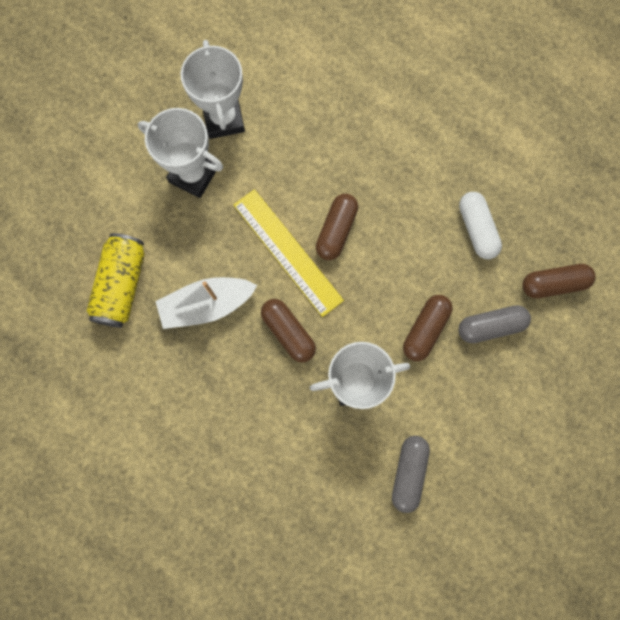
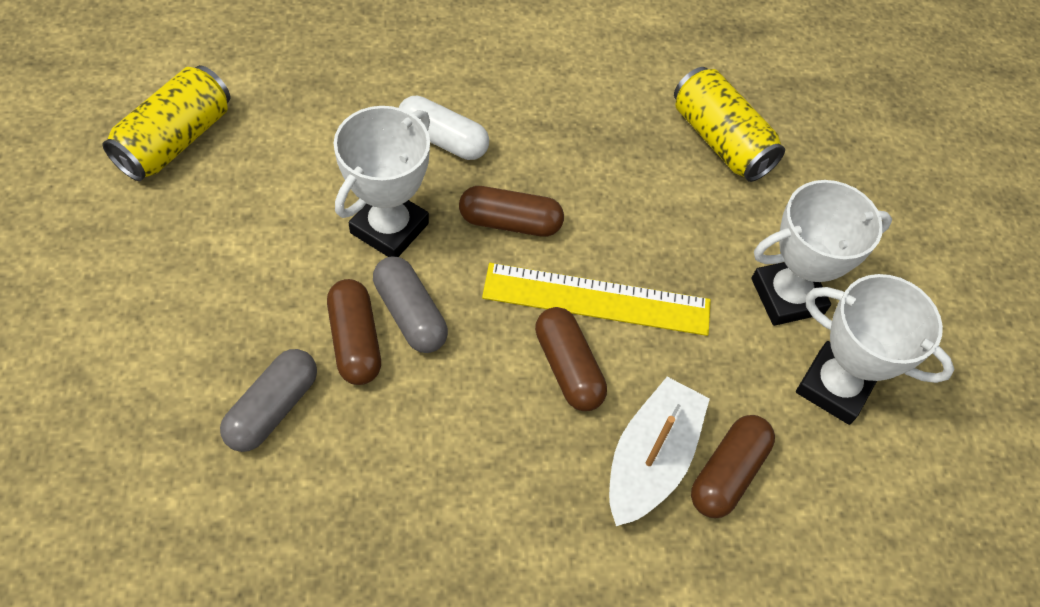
camera: 130 degrees right, 20 degrees down
(207, 305) = (620, 185): white boat -> white boat (650, 459)
(408, 472) = (251, 189): grey capsule -> grey capsule (410, 314)
(426, 548) = (176, 140): none -> yellow can
(477, 229) = (392, 519): white capsule -> white capsule (443, 140)
(553, 283) = (223, 533): brown capsule -> brown capsule (727, 473)

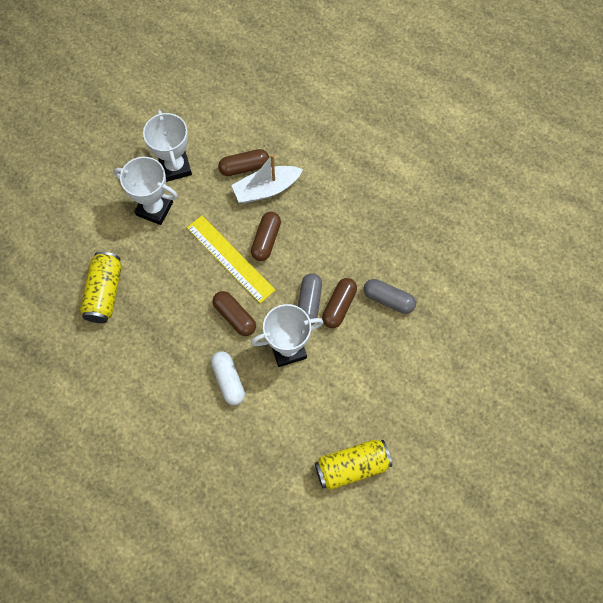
camera: 135 degrees left, 10 degrees up
(273, 408) = (388, 299): grey capsule -> grey capsule turned 45 degrees clockwise

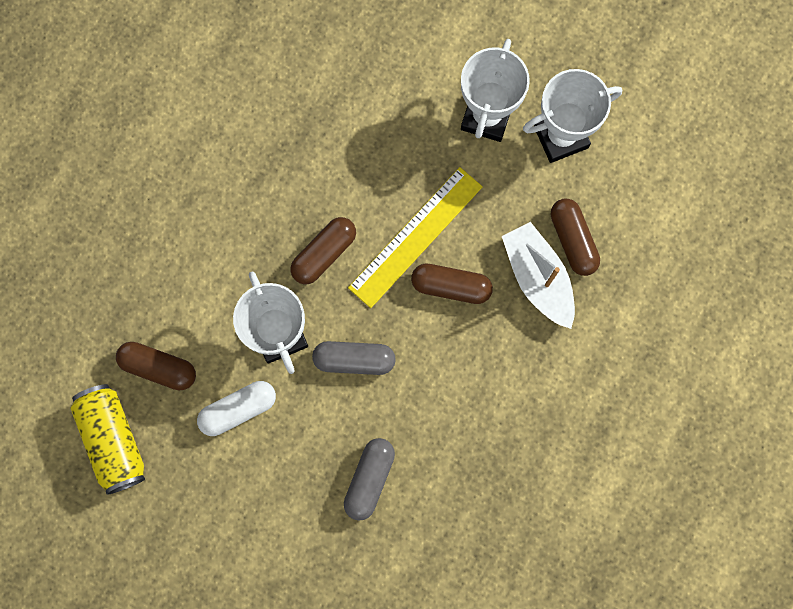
camera: 85 degrees right, 10 degrees up
(104, 293) = (346, 68): yellow can -> none
(228, 380) = (227, 256): white capsule -> white capsule (238, 410)
(339, 306) = (352, 405): brown capsule -> brown capsule (159, 368)

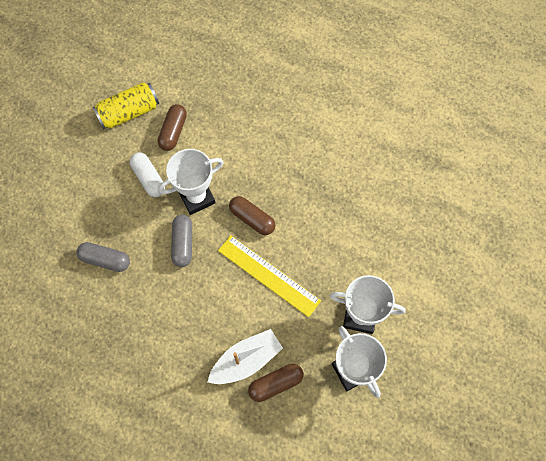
camera: 85 degrees right, 10 degrees down
(451, 286) = (236, 301): brown capsule -> none

